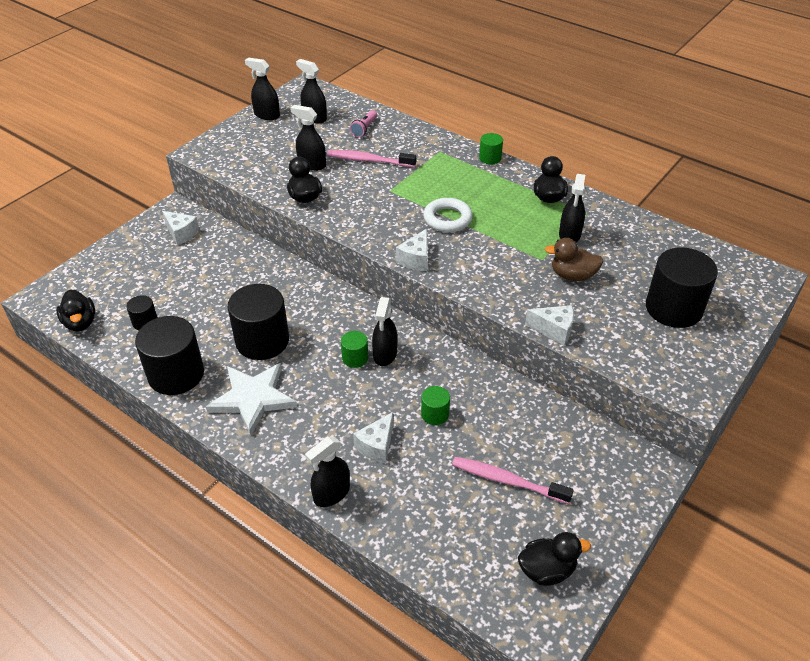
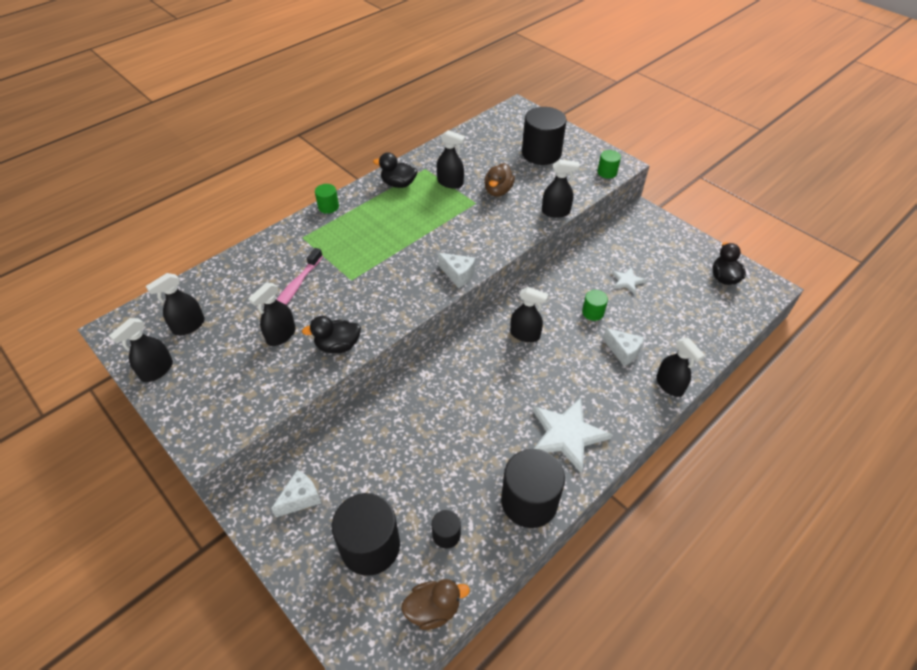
camera: 80 degrees left, 5 degrees up
(80, 323) = (433, 609): black duck -> brown duck
(262, 341) = (494, 424): black cylinder -> black cylinder (370, 546)
(355, 358) = (526, 355): green cylinder -> green cylinder (607, 172)
(364, 129) = (234, 286): pink flashlight -> none
(447, 219) = (408, 247): white ring -> none
(501, 449) = (627, 281): none -> white star
(508, 481) = (655, 283): pink toothbrush -> none
(554, 330) = (555, 212): white cheese -> black spray bottle

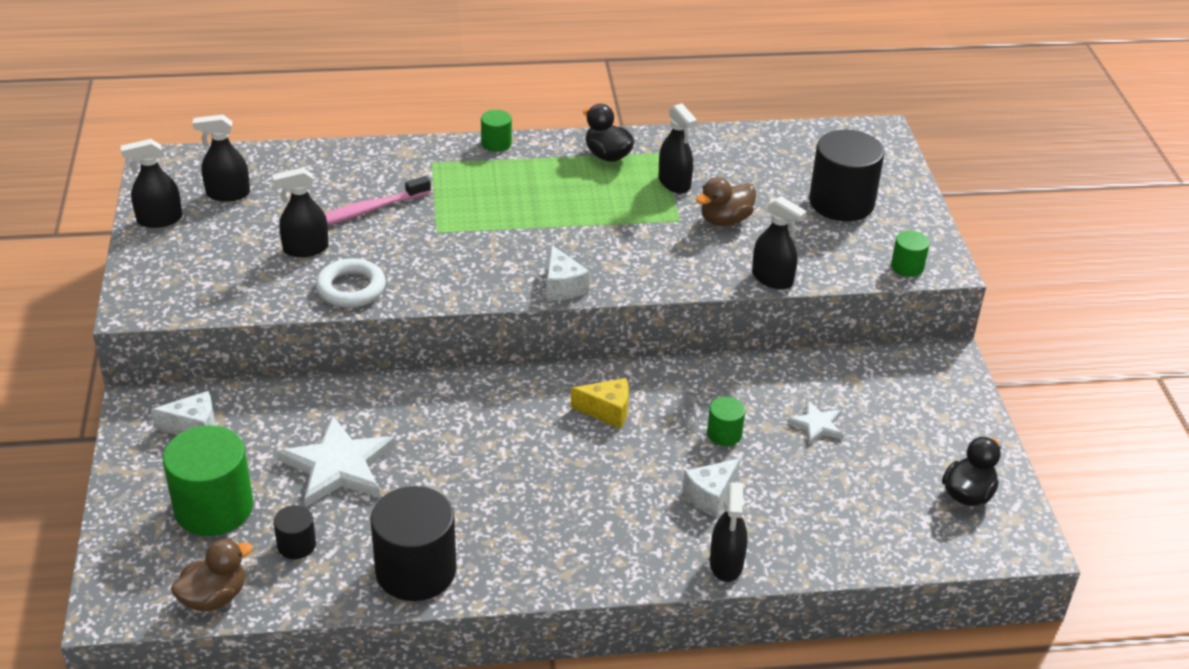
camera: 35 degrees right, 10 degrees down
(338, 346) = (351, 288): black duck -> white ring
(370, 546) = (214, 508): black cylinder -> green cylinder
(433, 609) = (214, 597): brown duck -> brown duck turned 60 degrees counterclockwise
(525, 334) = (607, 411): black spray bottle -> yellow cheese
(567, 435) = (533, 537): white star -> white star (338, 466)
(623, 351) = (710, 496): white cheese -> white cheese turned 60 degrees clockwise

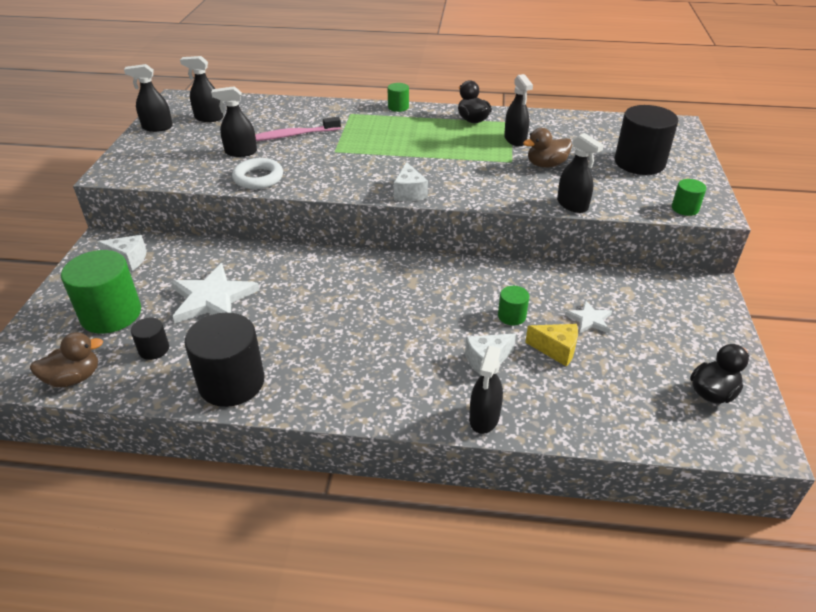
camera: 15 degrees right, 0 degrees up
(607, 411) = (425, 287): yellow cheese -> yellow cheese (556, 350)

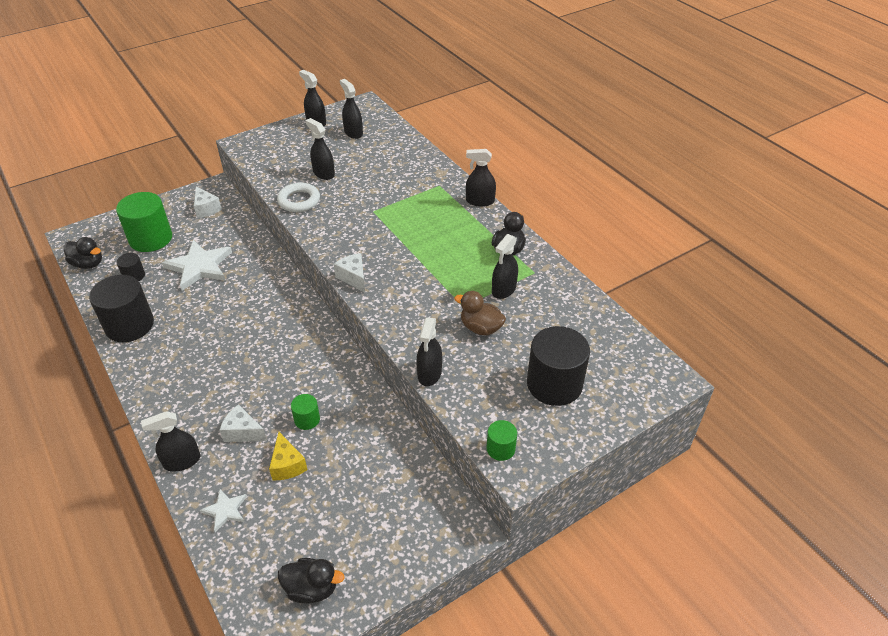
camera: 50 degrees right, 5 degrees up
(74, 378) = (88, 264): brown duck -> black duck
(293, 135) = (373, 180): pink toothbrush -> none
(398, 107) = (480, 201): green cylinder -> black spray bottle
(409, 193) = (353, 278): white cheese -> white cheese turned 105 degrees clockwise
(589, 319) = (343, 468): white star -> white star (225, 510)

